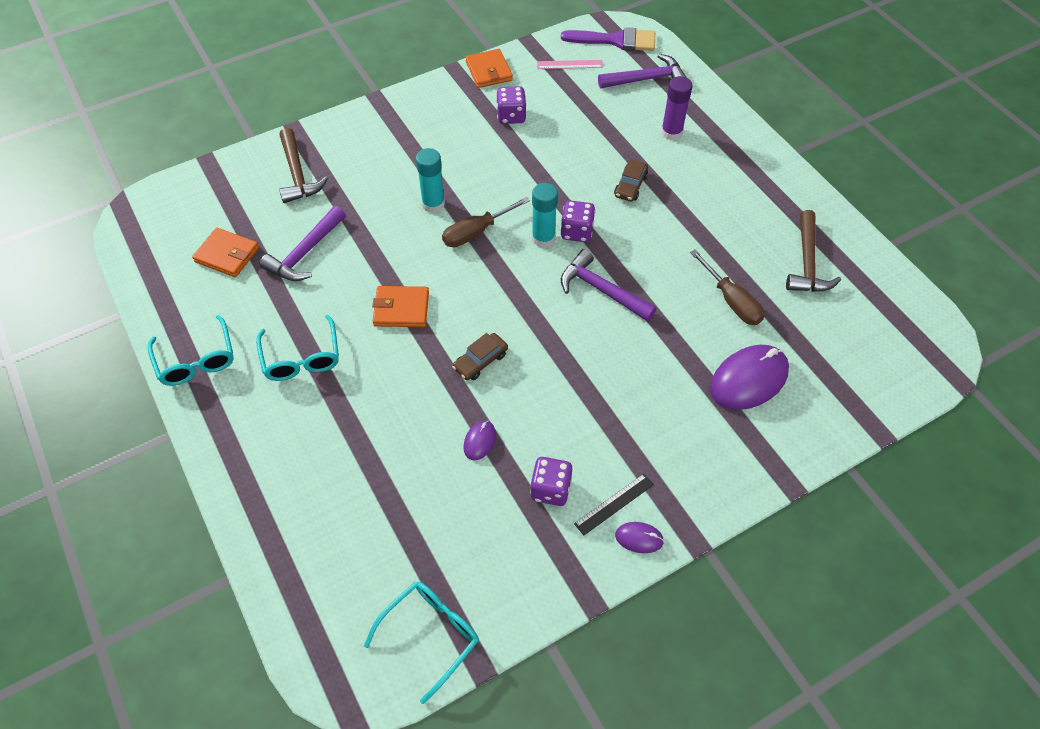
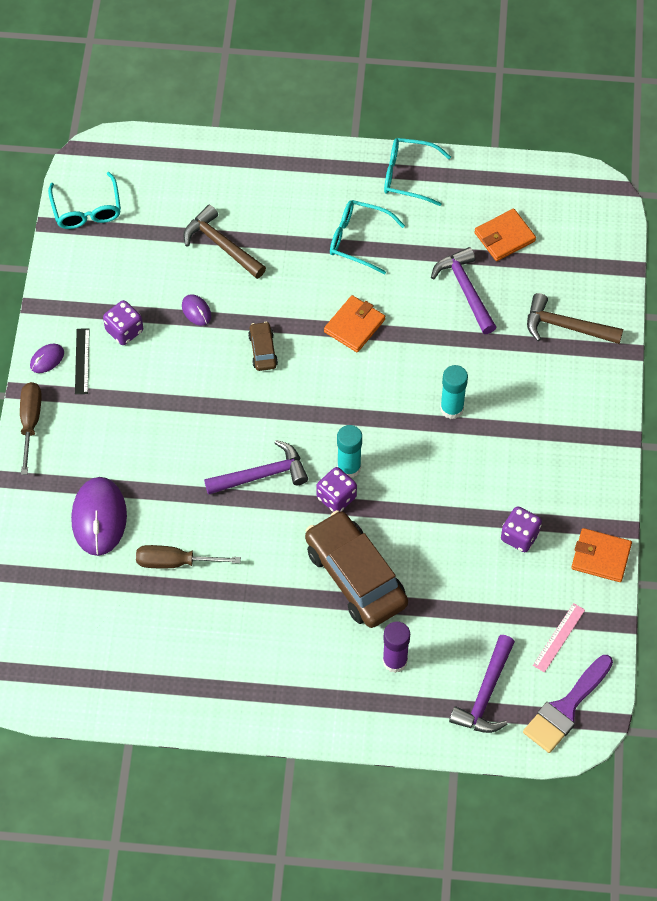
camera: 125 degrees right, 5 degrees up
(476, 232) = (394, 421): brown screwdriver -> brown screwdriver (30, 422)
(630, 186) = (356, 576): brown car -> brown car, size x2.22
(807, 262) = (163, 652): brown hammer -> brown hammer (221, 245)

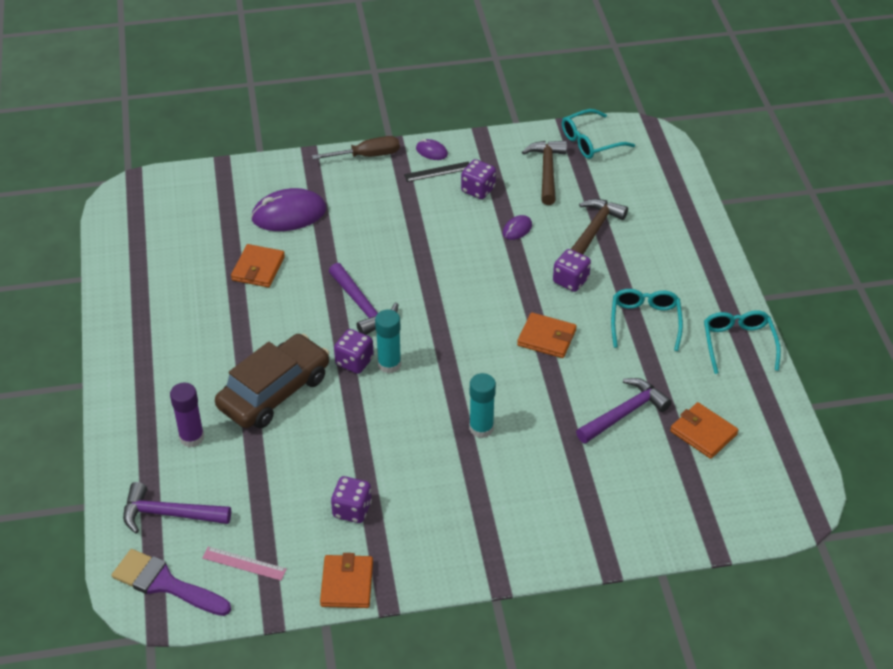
camera: 75 degrees right, 15 degrees down
(174, 562) = (258, 268): brown screwdriver -> orange wallet
(263, 350) = (493, 280): brown car -> none
(285, 285) = (570, 281): none -> purple dice
(566, 327) = (616, 505): brown hammer -> brown hammer (547, 171)

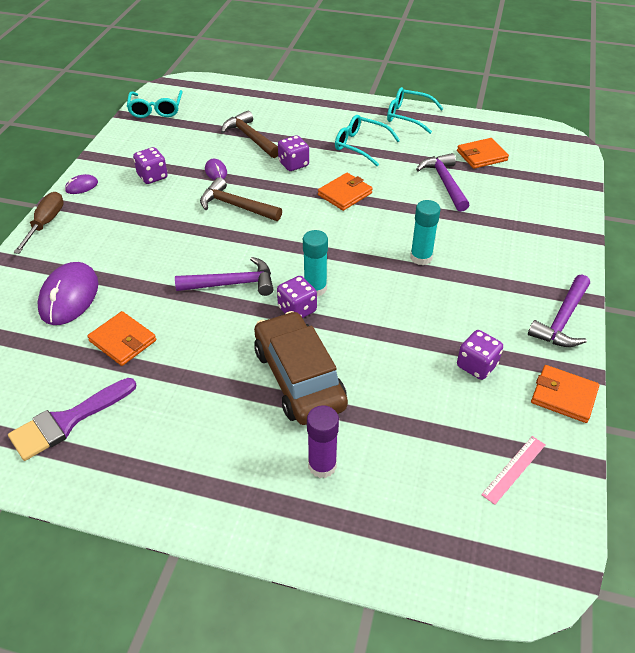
camera: 65 degrees left, 0 degrees up
(165, 583) = (519, 551): purple brush -> purple brush (67, 421)
(169, 514) = (422, 518): purple hammer -> purple hammer (562, 320)
(437, 171) = (109, 190): black ruler -> none
(547, 171) = (167, 138): brown hammer -> brown hammer (236, 206)

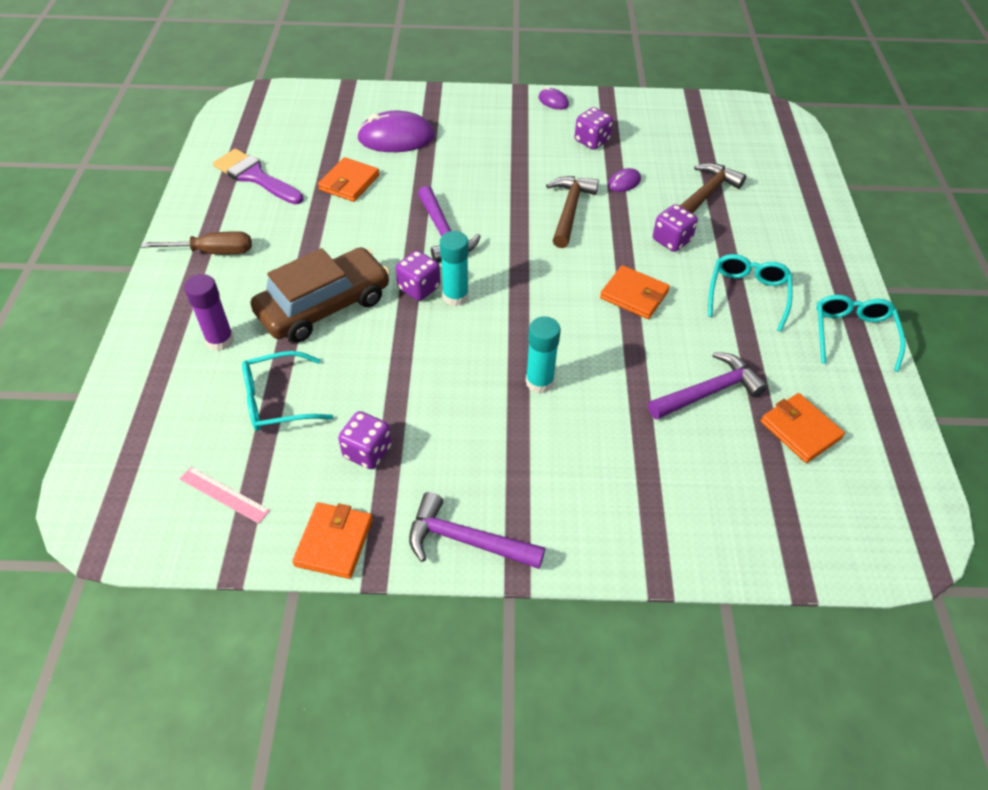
camera: 75 degrees right, 5 degrees up
(46, 223) = (489, 97): brown screwdriver -> brown screwdriver (214, 252)
(156, 110) = (715, 113): turquoise glasses -> turquoise glasses (277, 400)

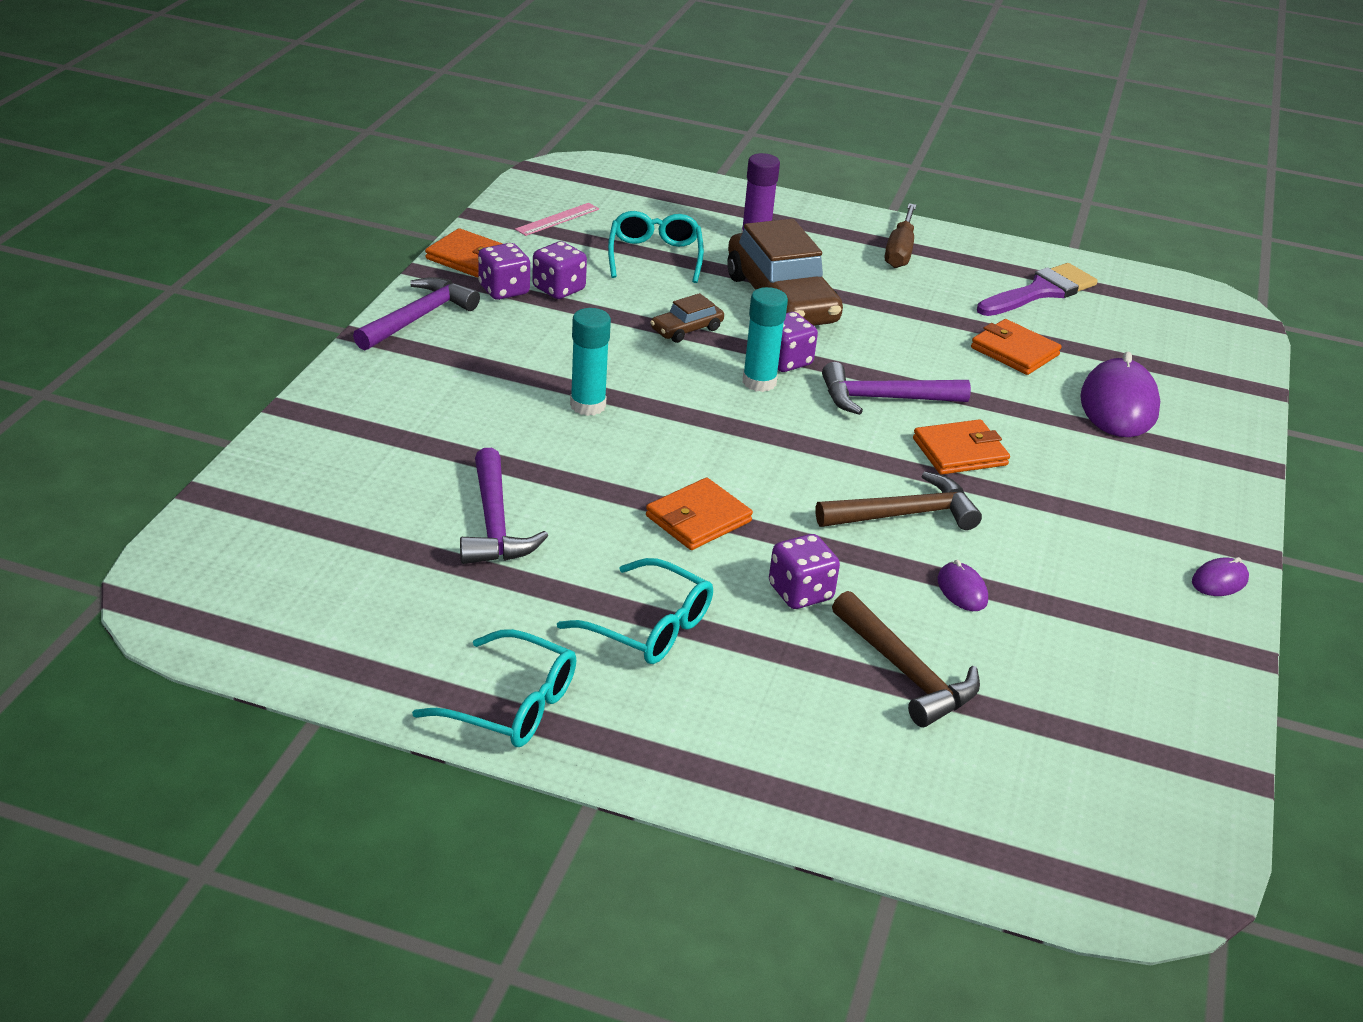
camera: 105 degrees right, 15 degrees down
(398, 351) = (686, 329): none -> brown car
(569, 210) = (904, 514): brown hammer -> brown hammer turned 45 degrees counterclockwise
(592, 141) = (1088, 590): purple dice -> purple dice (504, 290)
(800, 430) = (386, 576): orange wallet -> orange wallet (959, 452)

